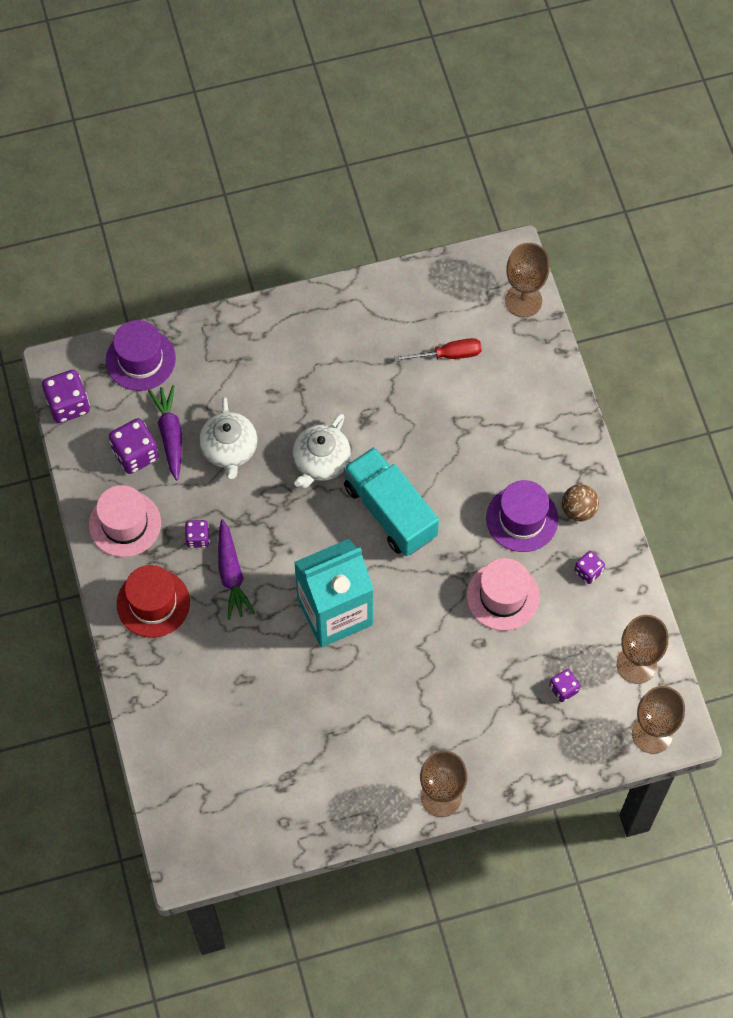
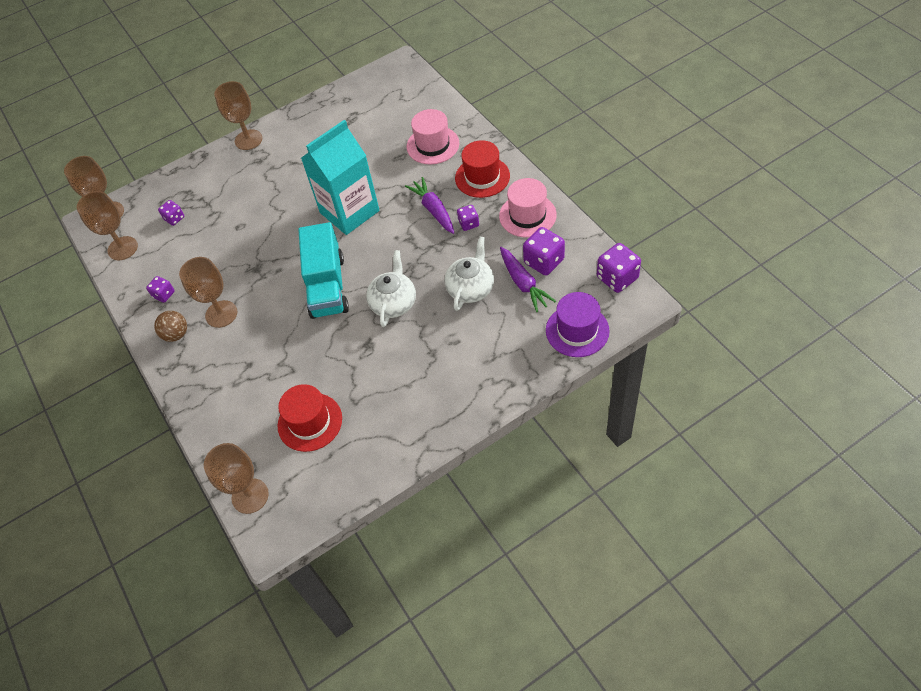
camera: 170 degrees right, 10 degrees down
(229, 449) = (471, 288): white teapot -> white teapot turned 45 degrees clockwise
(390, 511) = (327, 286): turquoise truck -> turquoise truck turned 45 degrees clockwise
(448, 355) = (310, 422): red screwdriver -> red hat
(503, 596) = (227, 259): pink hat -> pink hat (433, 145)
(522, 519) = (221, 314): purple hat -> brown goblet

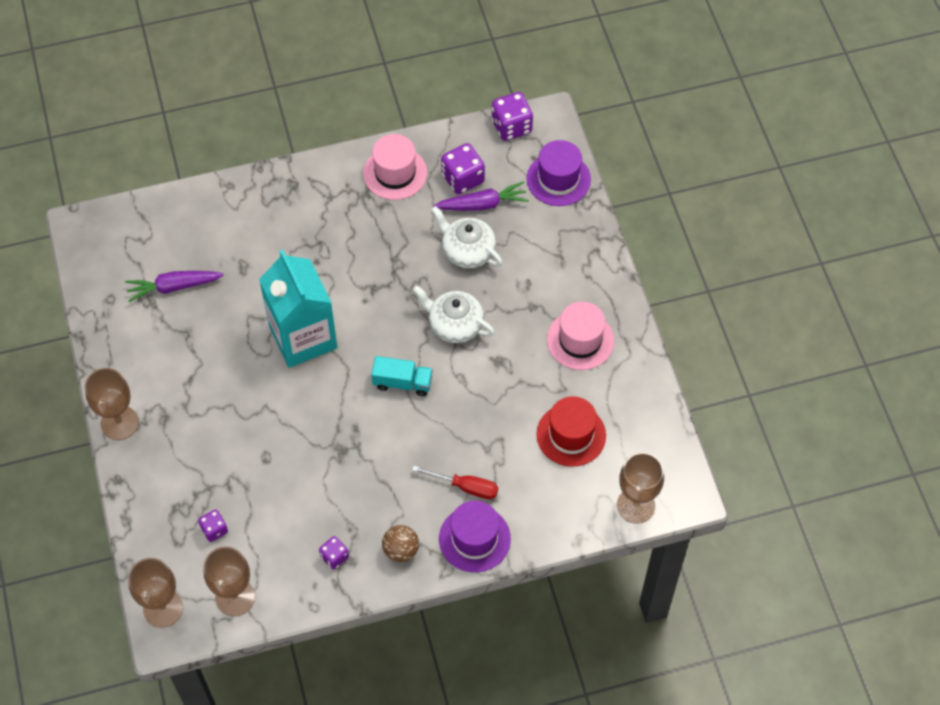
camera: 80 degrees left, 5 degrees up
(195, 381) = (474, 539): none -> purple hat
(221, 314) = (392, 498): brown goblet -> none
(241, 359) = (465, 487): none -> red screwdriver
(327, 286) = (402, 383): turquoise truck -> turquoise truck, size x0.57
(433, 145) = (242, 229): pink hat -> pink hat (580, 340)
(433, 210) = (343, 255): purple carrot -> purple carrot (173, 287)
(468, 223) = (379, 228): purple dice -> none
(482, 177) = (319, 196): red hat -> none

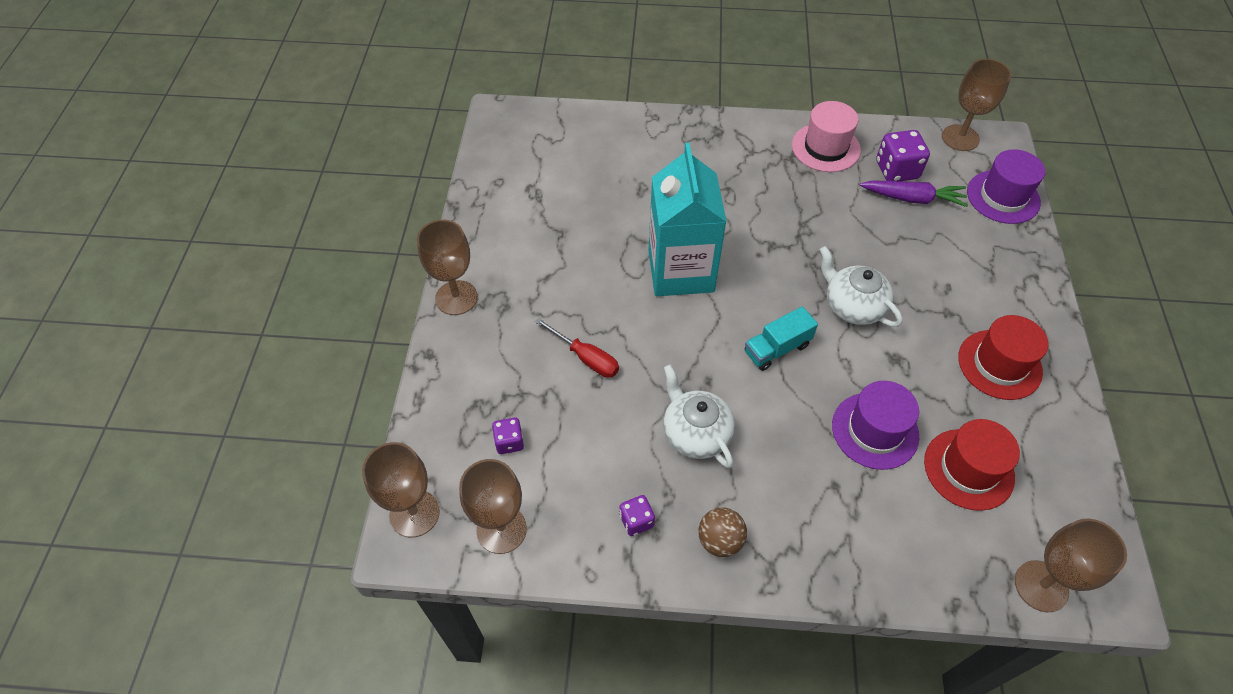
camera: 20 degrees right, 5 degrees down
(173, 287) = (565, 188): purple carrot -> none
(402, 383) = (777, 348): turquoise truck -> turquoise truck turned 120 degrees clockwise
(465, 487) = (821, 489): red screwdriver -> red screwdriver (586, 357)
(467, 251) = (885, 237): white teapot -> white teapot (695, 433)
(474, 539) = (817, 558): purple hat -> purple hat (875, 430)
(511, 126) = (960, 138): purple dice -> brown goblet
(580, 340) = (999, 364): pink hat -> red hat

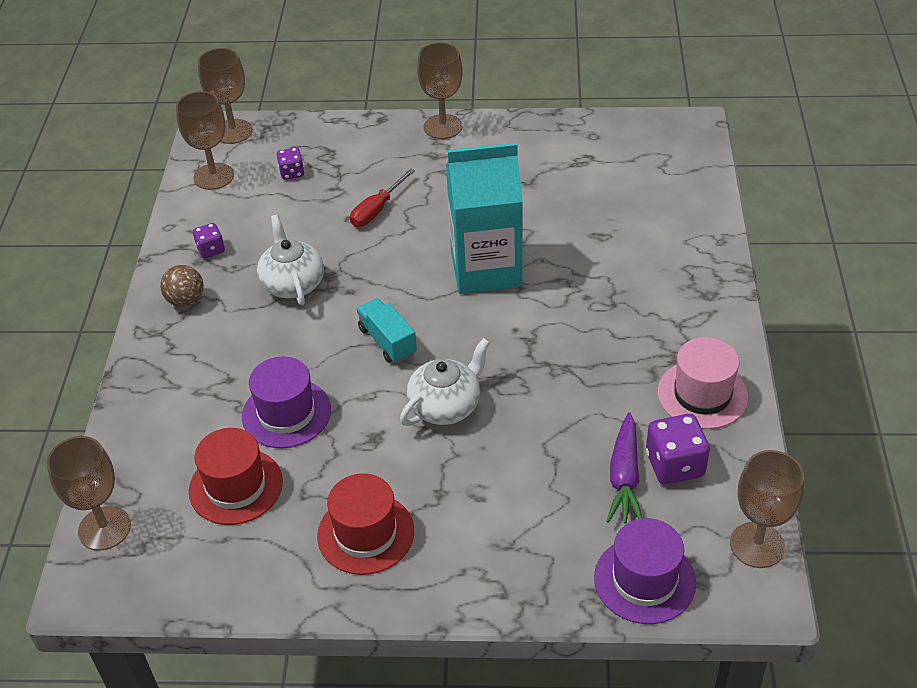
camera: 90 degrees right, 10 degrees down
(695, 433) = (292, 283): white teapot -> white teapot turned 75 degrees counterclockwise

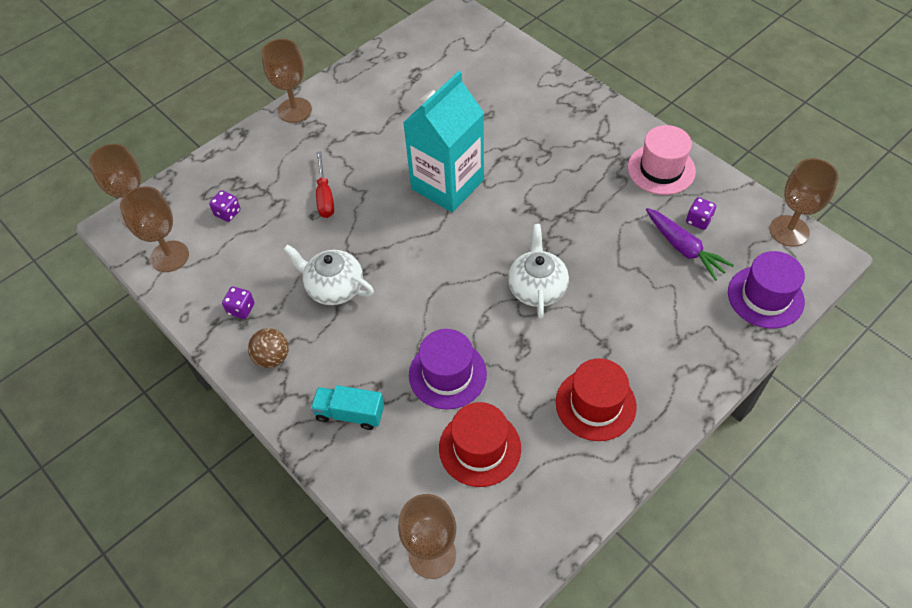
camera: 45 degrees left, 10 degrees up
(387, 341) = (448, 276): turquoise truck -> turquoise truck (350, 413)
(674, 465) = (698, 220): purple dice -> purple dice, size x0.58

